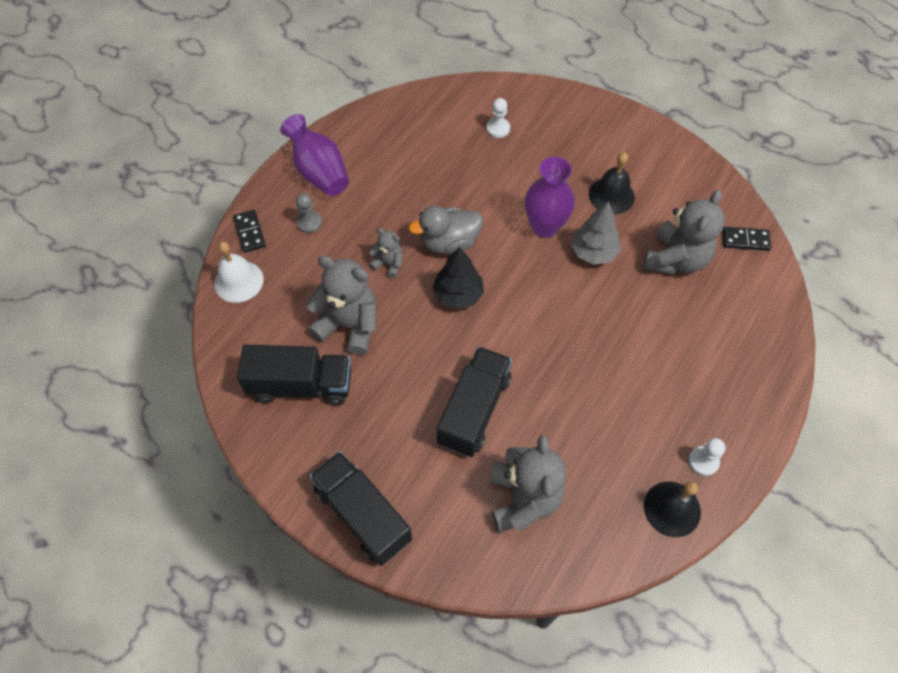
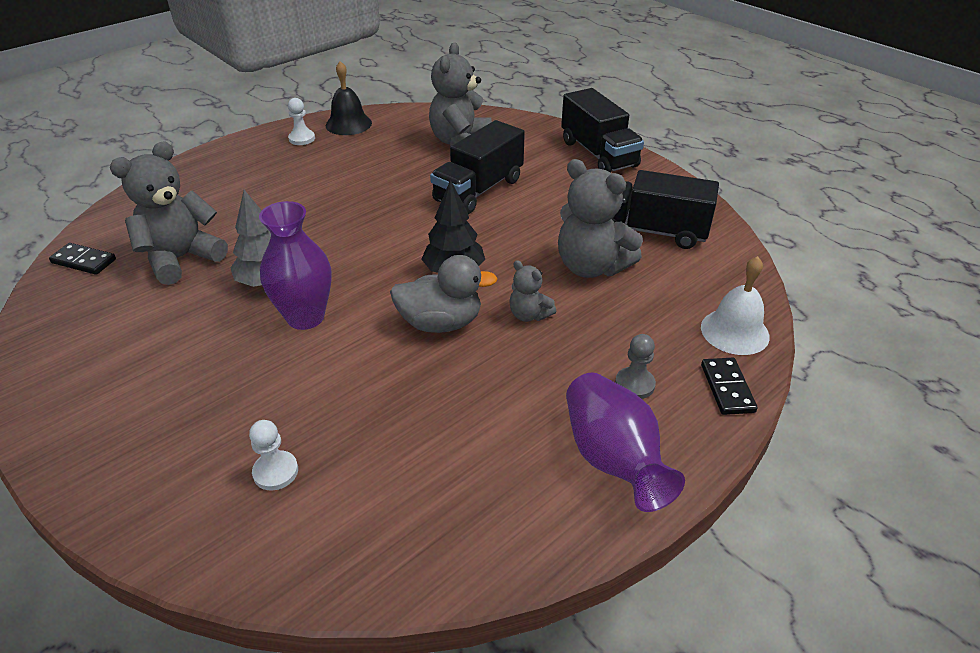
camera: 165 degrees left, 20 degrees down
(611, 195) = (188, 336): black bell -> none

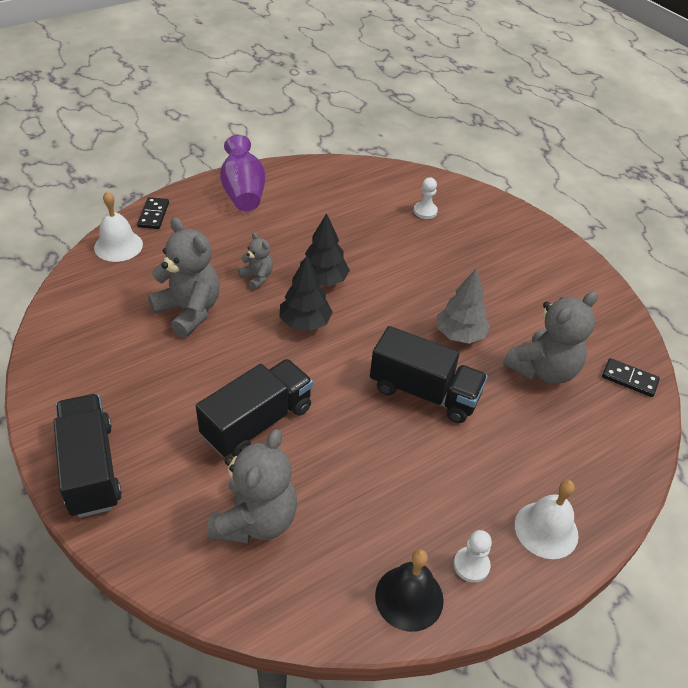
camera: 175 degrees left, 5 degrees up
(237, 158) = (546, 529): none -> white bell
(305, 317) = (423, 298): purple vase -> none
(441, 323) = (323, 280): grey duck -> black tree
(634, 384) = (209, 224): grey pawn -> none
(650, 231) = (113, 341): black truck -> black truck (424, 392)

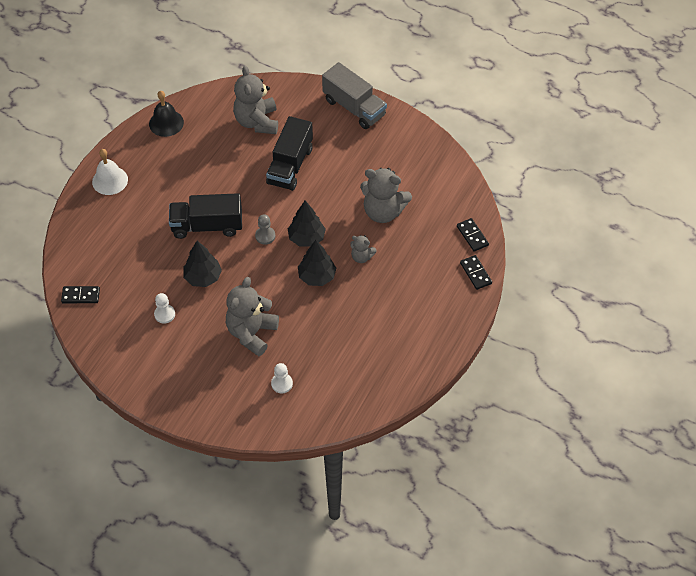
camera: 155 degrees right, 10 degrees up
(91, 468) = (354, 108): black truck -> grey truck
(118, 246) = (472, 236): white bell -> black domino
(243, 193) = (432, 329): purple vase -> none
(354, 347) = (265, 236): none -> grey pawn
(460, 335) = (203, 277): grey tree -> black tree
(471, 565) = (142, 148): white pawn -> white pawn (164, 314)
(543, 370) = (139, 276): grey teddy bear -> grey teddy bear (251, 333)

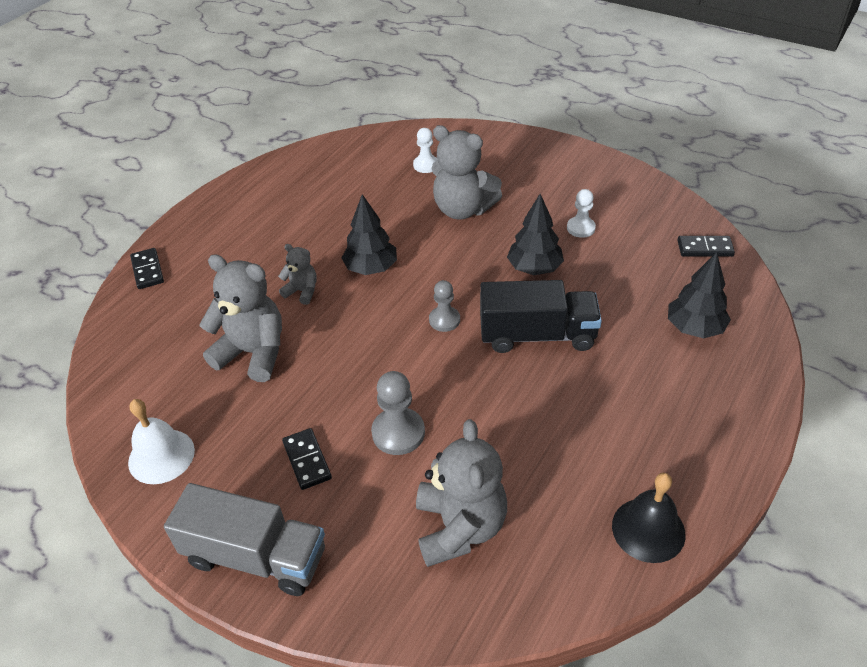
camera: 175 degrees left, 10 degrees down
(110, 180) = (723, 411): white bell -> white bell (161, 456)
(251, 333) = (463, 209): grey teddy bear -> grey teddy bear turned 90 degrees clockwise
(290, 166) = (398, 433): black truck -> grey pawn
(306, 238) = (380, 316): black tree -> black tree (694, 328)
(354, 108) = (255, 557): grey truck -> grey truck turned 150 degrees clockwise
(472, 236) = (129, 317): black domino -> black domino (307, 460)

